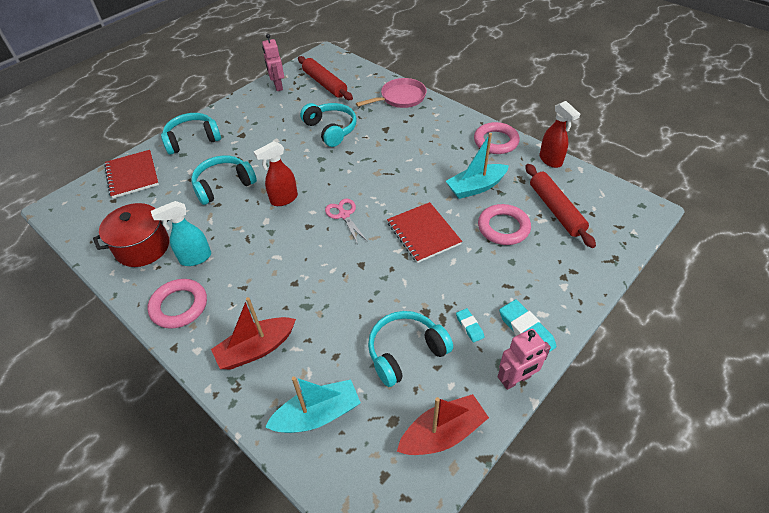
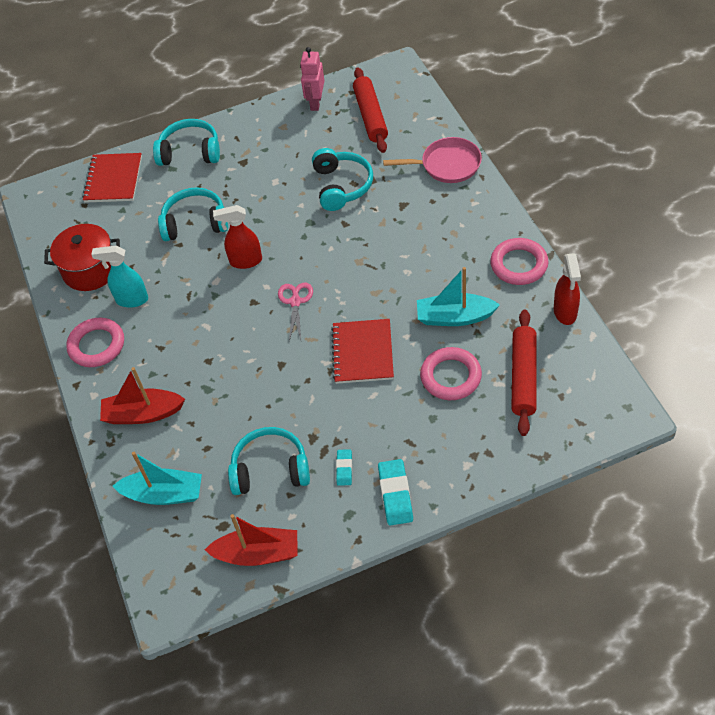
camera: 30 degrees right, 5 degrees up
(516, 379) = (353, 535): pink robot -> none

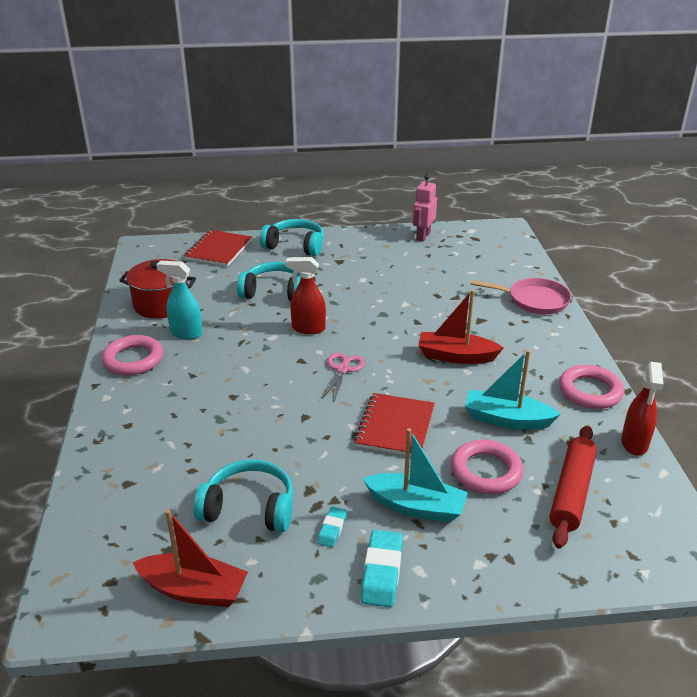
camera: 10 degrees right, 20 degrees down
(143, 414) = (144, 424): red boat -> red boat (456, 356)
(164, 494) = (124, 501): turquoise boat -> turquoise boat (416, 506)
(341, 186) = (424, 295): turquoise headphones -> none
(370, 116) = (470, 254): red rolling pin -> none

